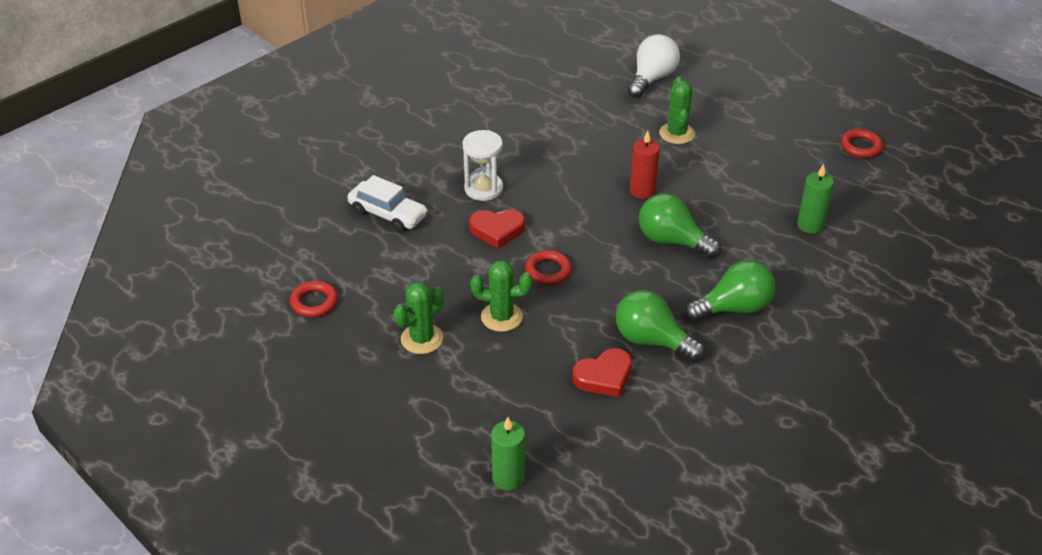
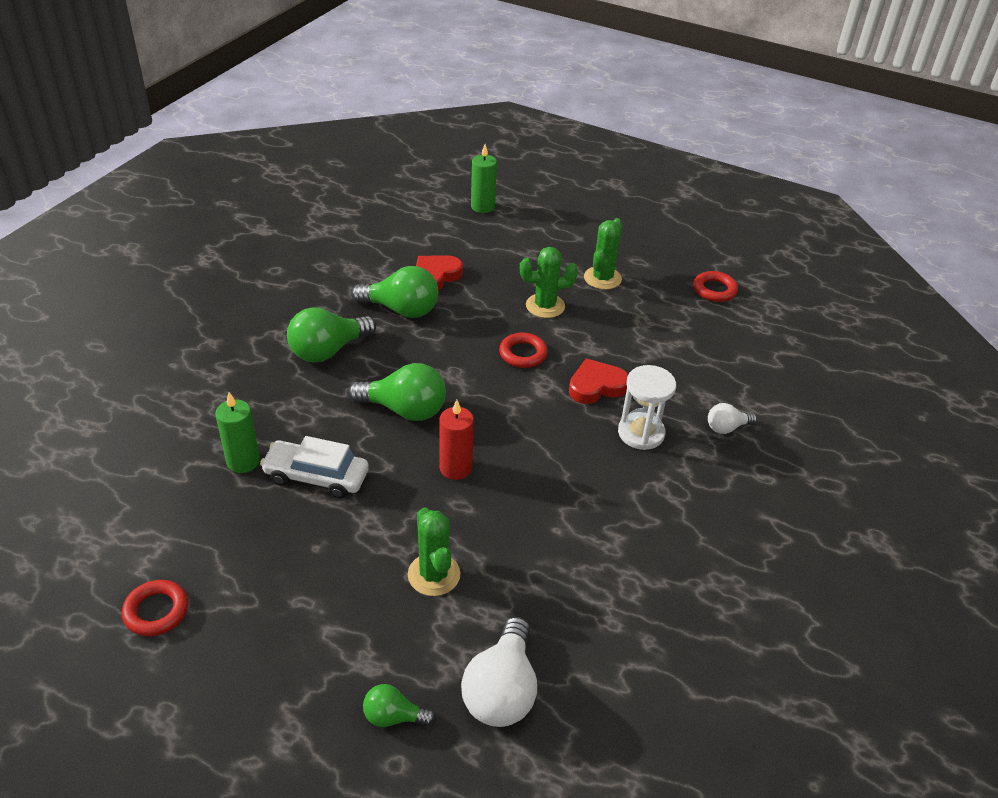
camera: 160 degrees right, 0 degrees up
(388, 214) = (719, 382): white car -> white car (316, 476)
(412, 180) = (726, 427): none -> white light bulb
(716, 80) = (393, 716): none -> green light bulb

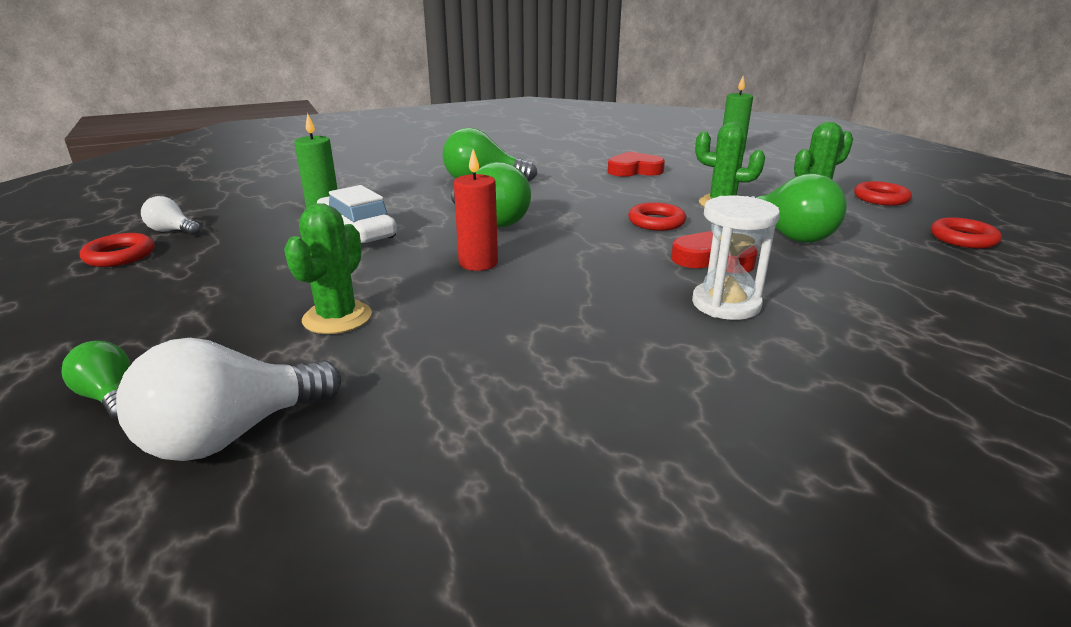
camera: 40 degrees right, 15 degrees down
(401, 310) = (577, 178): green light bulb -> green light bulb (787, 235)
(639, 252) = (881, 198): none -> red ring
(726, 427) = (865, 337): white light bulb -> white light bulb (172, 231)

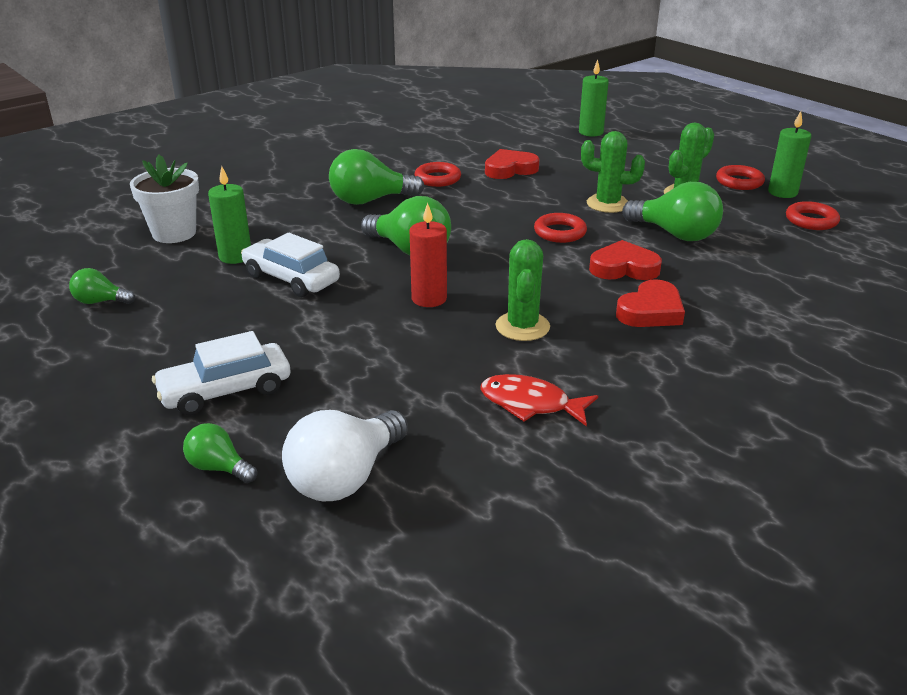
camera: 15 degrees left, 5 degrees up
(120, 256) = (76, 337): red ring -> red ring (437, 179)
(172, 231) = (100, 301): white light bulb -> green light bulb
(199, 320) = (225, 390): none -> white car
(288, 189) = (174, 233): none -> white flower pot
(337, 318) = (346, 370): green cactus -> green cactus (522, 327)
(519, 384) = (530, 404): none -> red fish
(726, 304) = (651, 311): white hourglass -> red heart
(931, 211) = (782, 192): none -> green candle

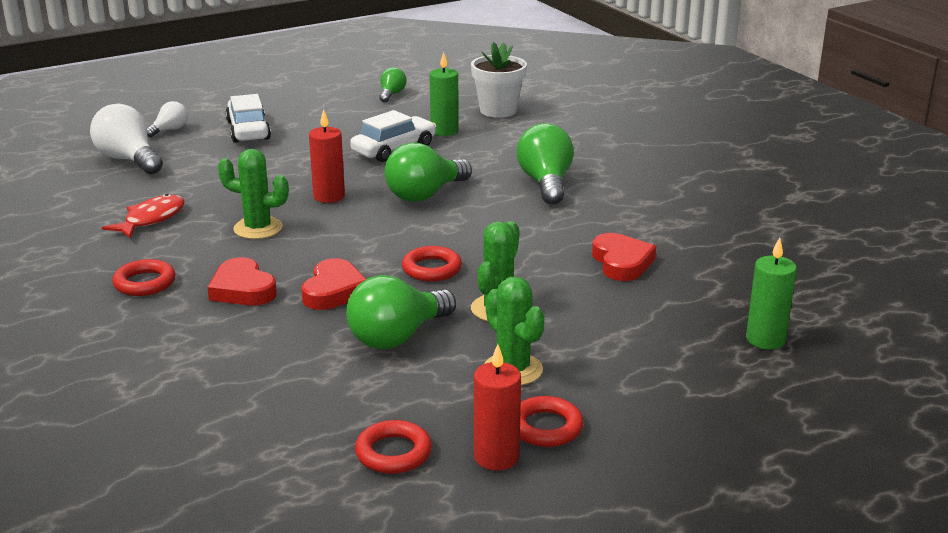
camera: 100 degrees right, 5 degrees down
(219, 468) = (169, 130): green light bulb -> white light bulb
(437, 179) = (598, 219): red ring -> red ring (145, 283)
(782, 192) = (496, 457): green candle -> red candle

